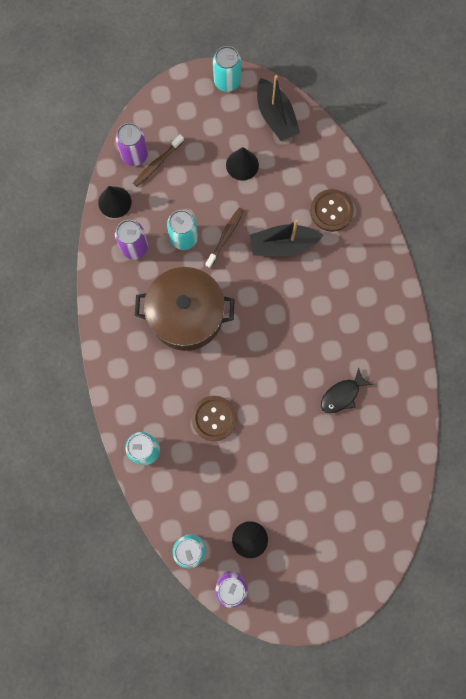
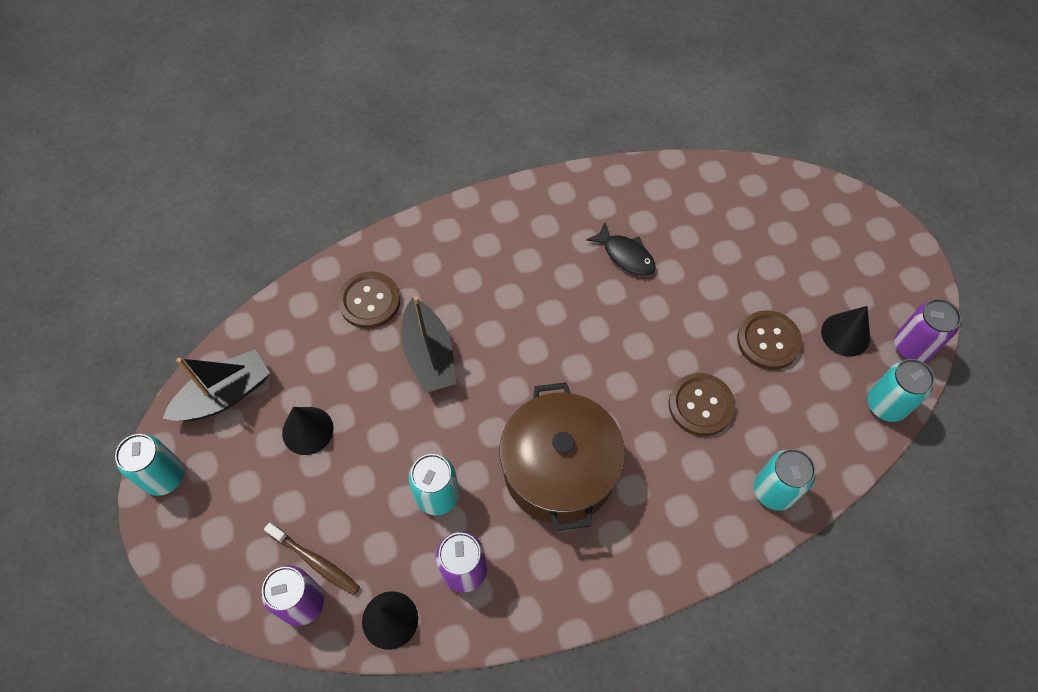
camera: 100 degrees left, 15 degrees down
(225, 236) = (427, 435): brown toothbrush -> none
(254, 480) = (768, 341): none -> brown button

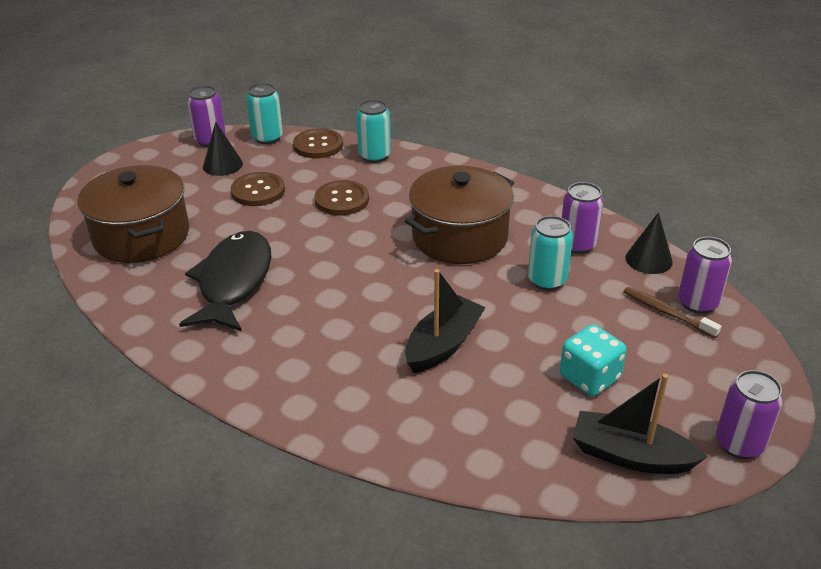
camera: 125 degrees left, 25 degrees down
(164, 476) = (739, 444): turquoise can -> purple can
(307, 430) = (589, 378): black cone -> turquoise dice
(315, 561) = (667, 313): brown toothbrush -> brown toothbrush turned 45 degrees counterclockwise
(369, 301) = (431, 414): brown button -> brown button (318, 145)
(626, 255) = (233, 282): black fish -> black fish, size x1.95
(747, 219) = (141, 236): none -> brown pot

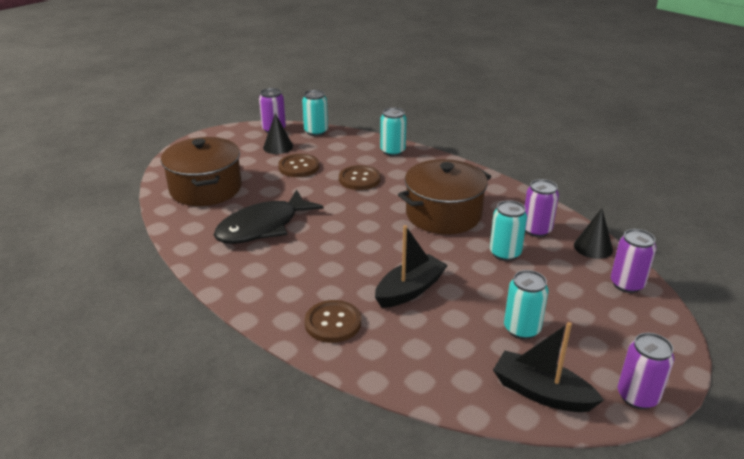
camera: 10 degrees right, 5 degrees down
(233, 282) = (263, 227): black fish -> black fish turned 150 degrees counterclockwise
(318, 145) = (352, 140): brown button -> brown button (333, 323)
(589, 378) = (522, 329): turquoise dice -> turquoise can
(667, 313) = (599, 288): brown toothbrush -> none

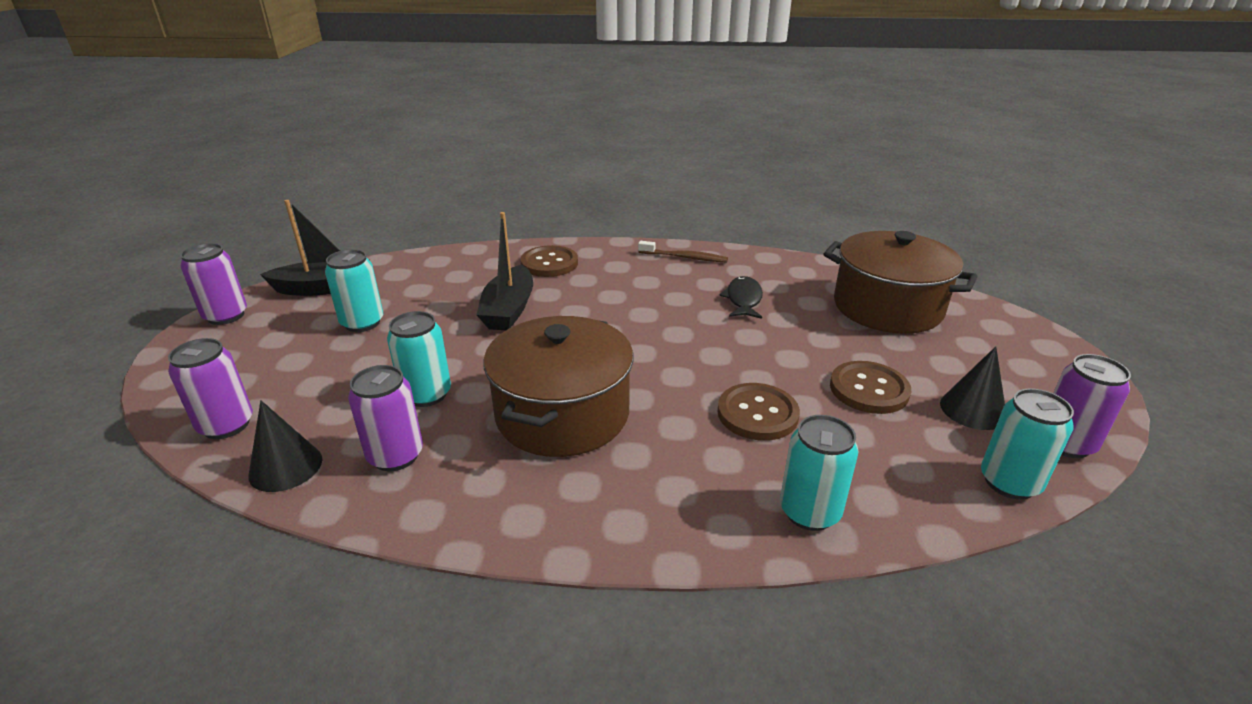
camera: 140 degrees right, 0 degrees up
(233, 276) = (684, 257): none -> brown toothbrush
(263, 227) = (743, 299): black fish -> black fish, size x0.51

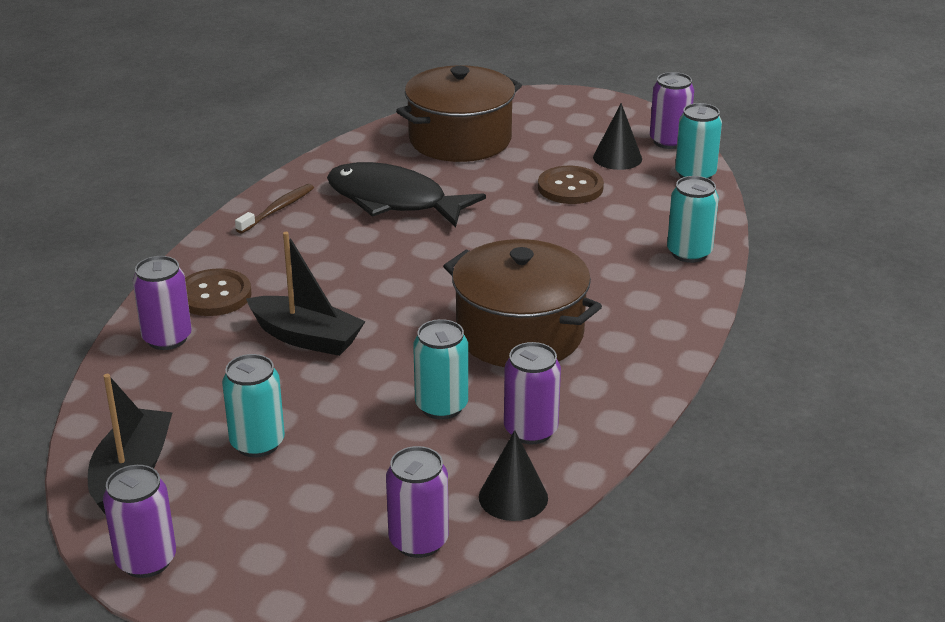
camera: 70 degrees left, 0 degrees up
(486, 261) = (167, 338): none -> purple can
(743, 299) = (393, 201): black fish -> black fish, size x1.95
(757, 414) = (573, 242): brown button -> none

